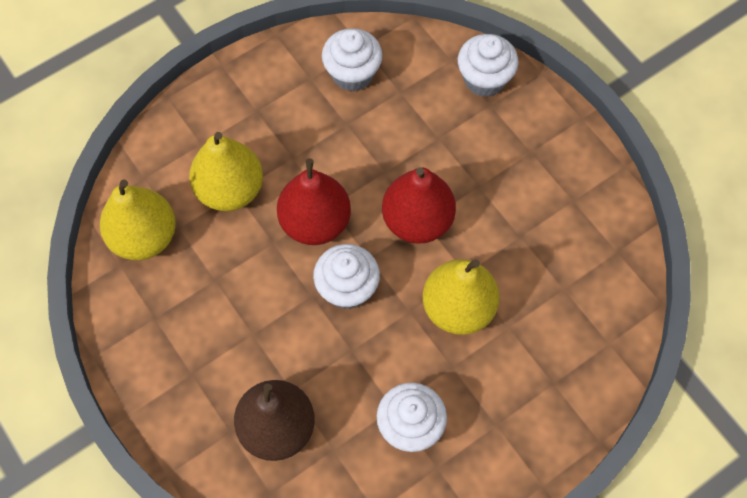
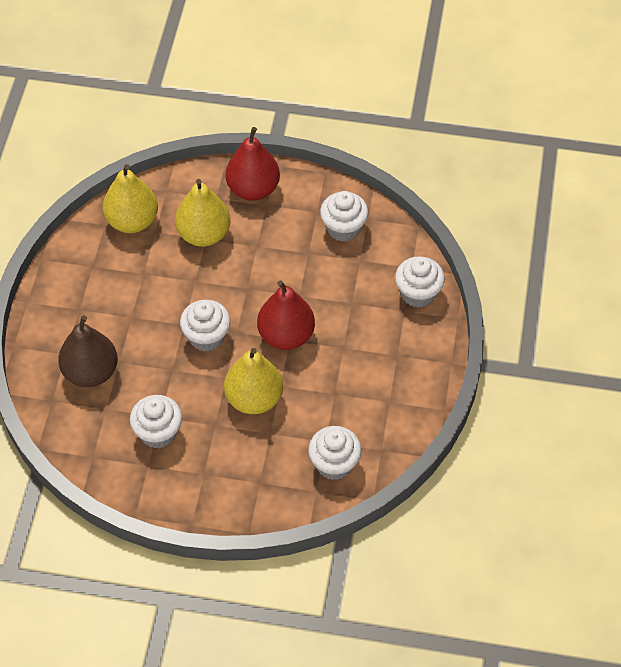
camera: 45 degrees right, 10 degrees down
(315, 222) = (229, 289): red pear -> red pear (253, 189)
(595, 303) = (334, 464): none -> white cupcake

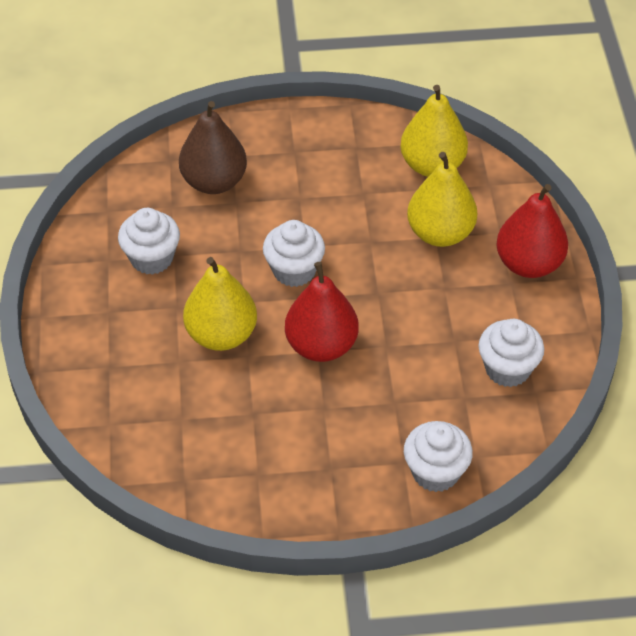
camera: 75 degrees right, 5 degrees down
(334, 464) = (151, 434): white cupcake -> none

